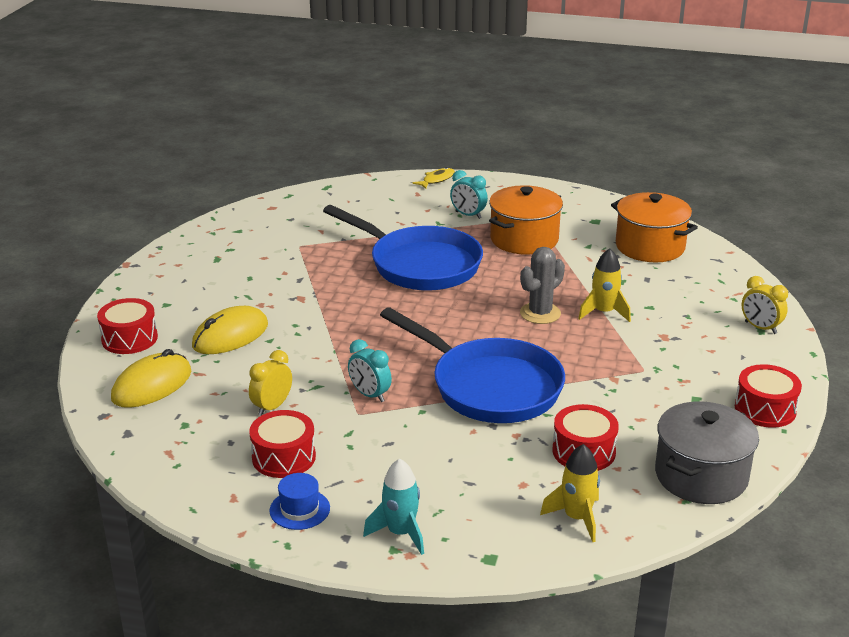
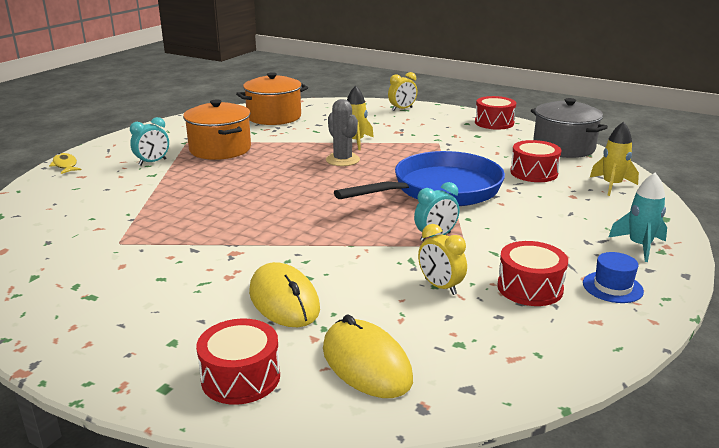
camera: 75 degrees left, 5 degrees down
(419, 265) = (222, 191): blue pan -> none

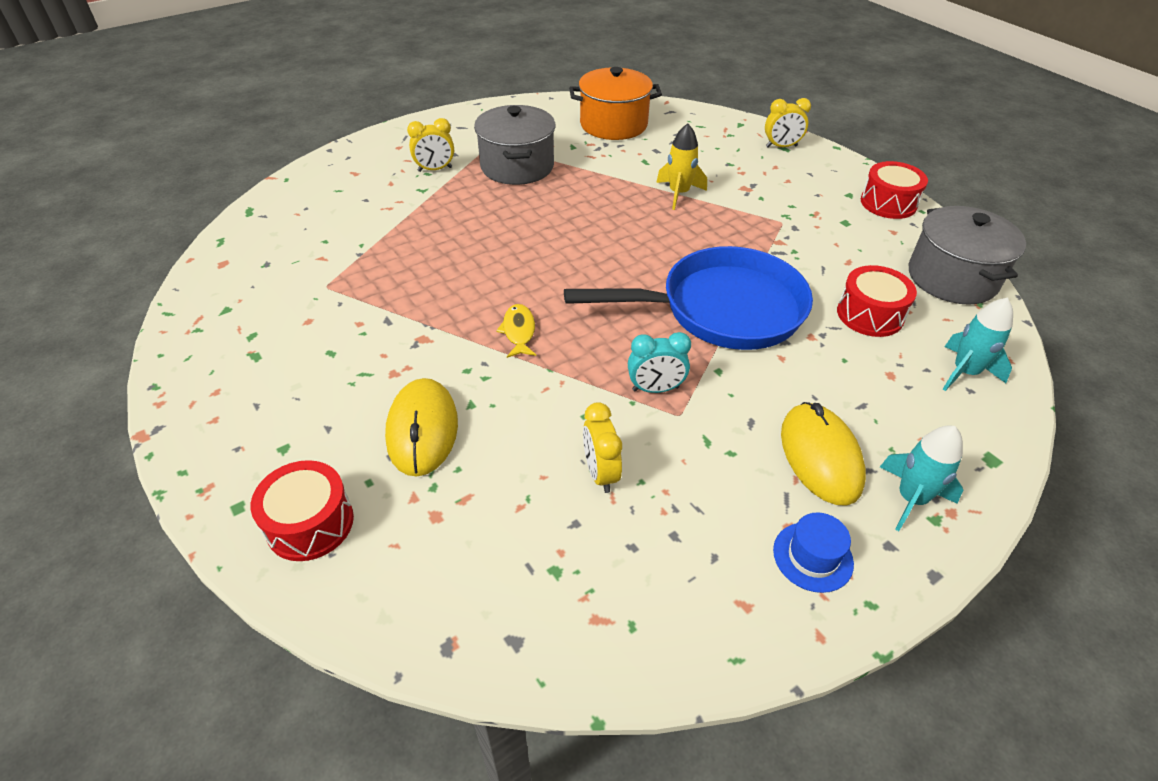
camera: 25 degrees right, 20 degrees up
(65, 165) = (350, 151): yellow fish -> yellow fish (519, 331)
(152, 162) = (435, 169): turquoise clock -> yellow clock
(220, 149) = (517, 166): orange pot -> grey pot
(342, 160) = (641, 222): grey cactus -> none
(366, 364) = (438, 557): yellow mouse -> yellow mouse (820, 456)
(530, 288) = (705, 516): red drum -> none
(611, 185) = (964, 372): yellow rocket -> turquoise rocket

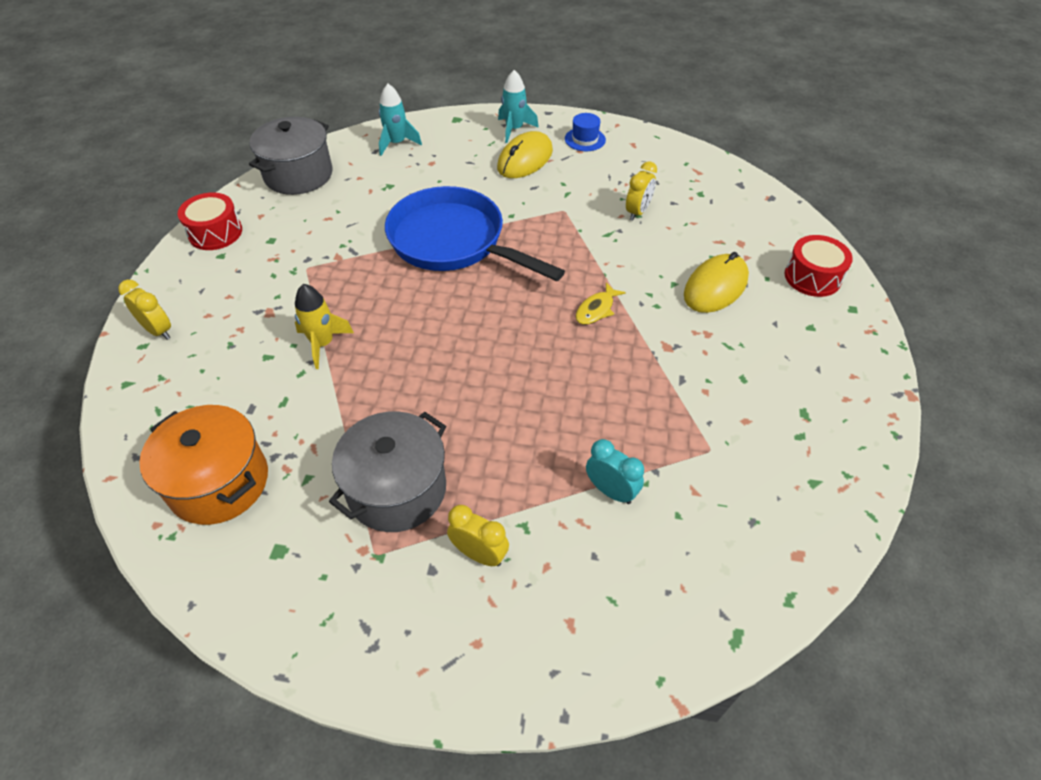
camera: 135 degrees left, 5 degrees up
(655, 389) = (558, 228): turquoise clock -> turquoise clock (611, 491)
(870, 314) = (381, 188): red drum -> none

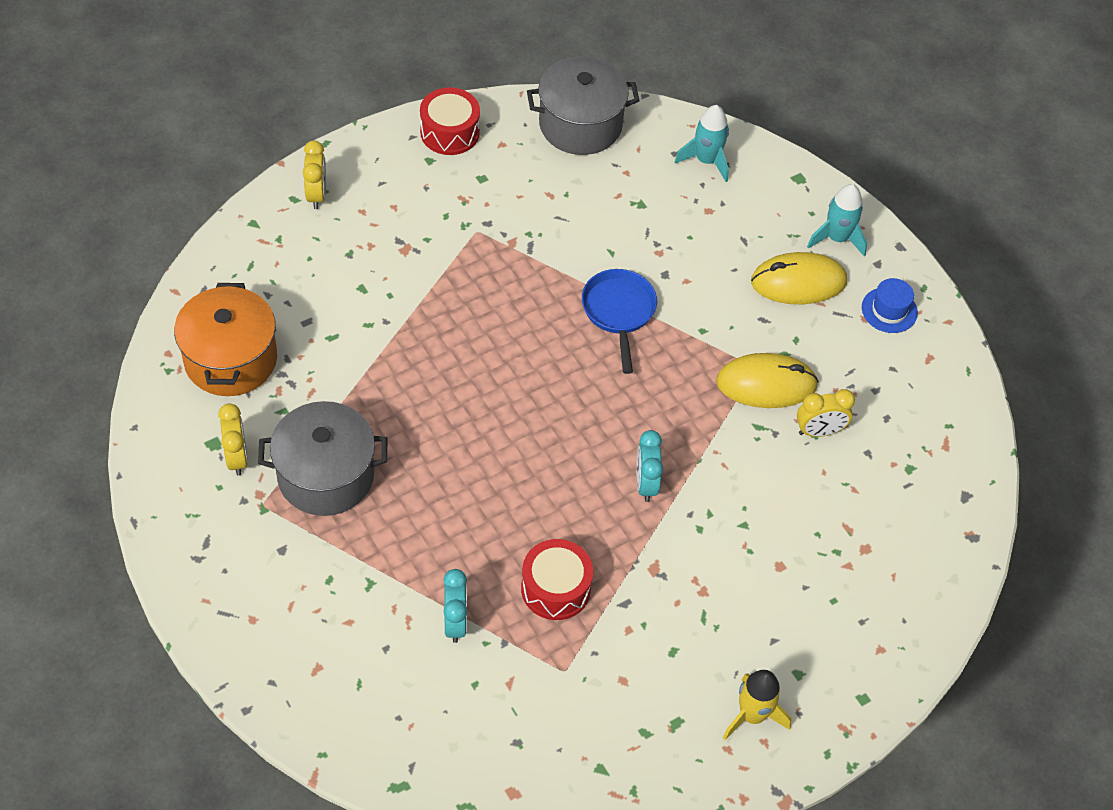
camera: 45 degrees right, 5 degrees up
(323, 344) = (410, 314): yellow rocket -> yellow rocket (752, 715)
(453, 242) = (619, 312): blue pan -> blue pan, size x0.54
(479, 554) = (321, 571): yellow clock -> yellow clock (237, 457)
(596, 309) = (646, 483): yellow fish -> turquoise clock
(715, 287) = (775, 562): yellow mouse -> yellow mouse (766, 384)
(812, 277) = (876, 639): red drum -> red drum (555, 588)

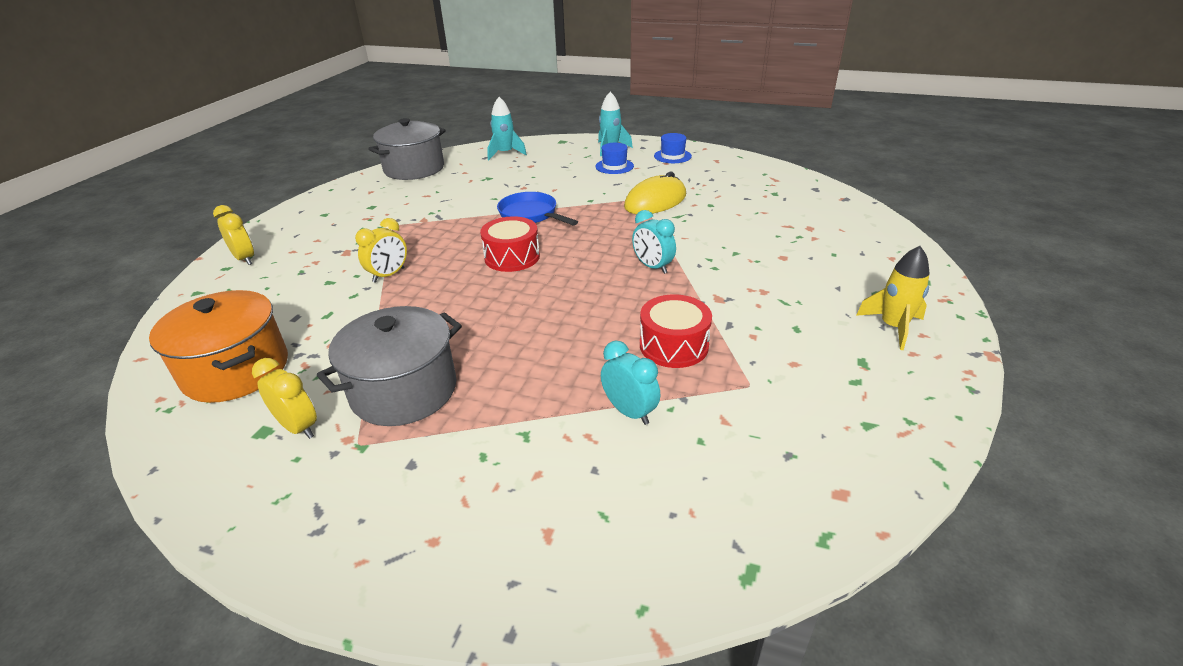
camera: 35 degrees left, 20 degrees down
(450, 132) = (327, 200): red drum -> red drum (512, 257)
(798, 282) = (614, 166): yellow mouse -> blue hat
(819, 431) = (710, 203): yellow clock -> yellow clock (389, 275)

